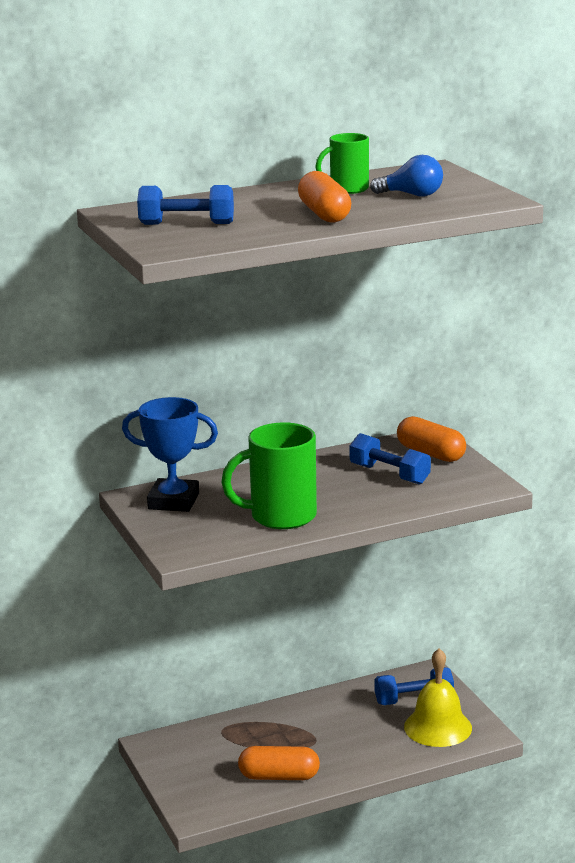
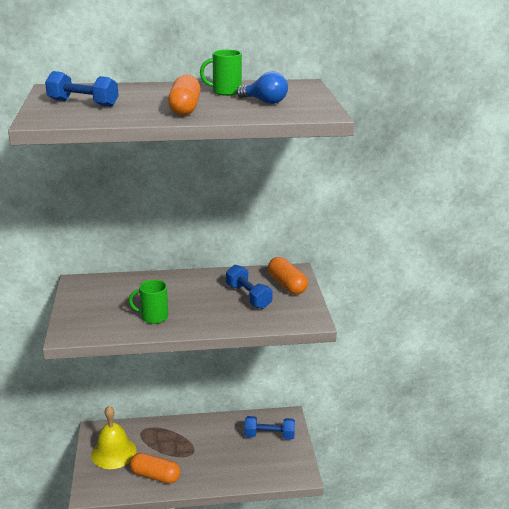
camera: 15 degrees right, 5 degrees up
(173, 501) = (97, 291): blue trophy -> none
(280, 517) = (153, 317): green mug -> green mug, size x0.58
(438, 727) = (273, 461): yellow bell -> yellow bell (113, 452)

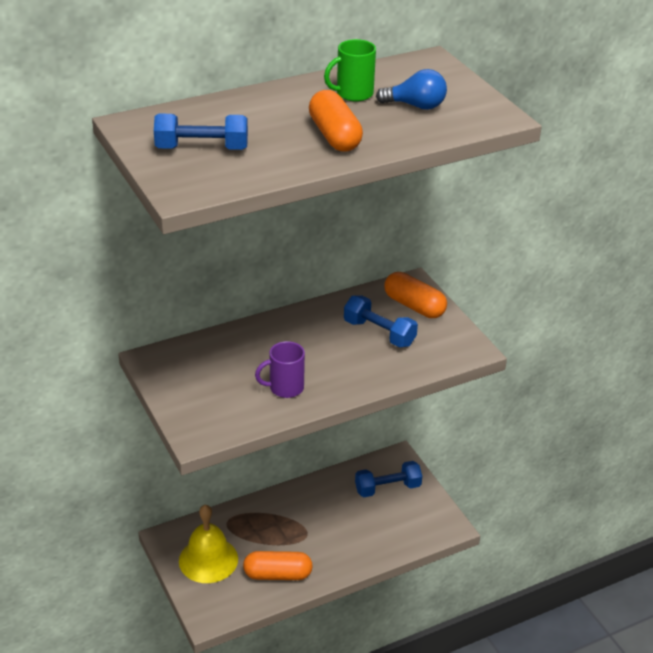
camera: 20 degrees left, 10 degrees up
(153, 317) = (285, 388): green mug -> purple mug

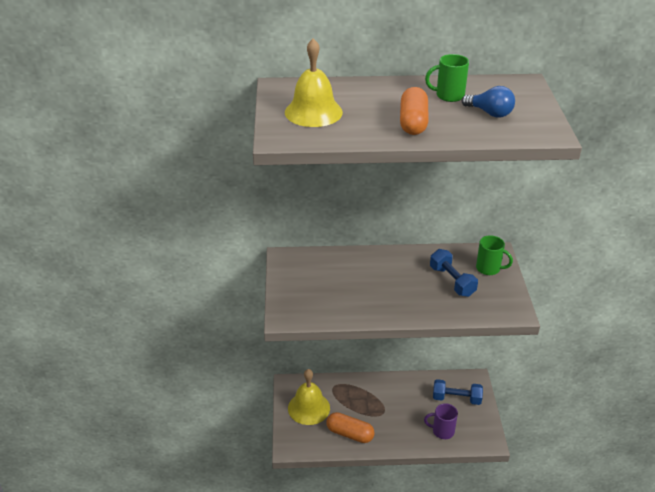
camera: 25 degrees right, 0 degrees up
(202, 148) = (313, 112): blue dumbbell -> yellow bell
(285, 388) = (362, 301): purple mug -> purple mug (442, 431)
(414, 306) = (489, 269): orange capsule -> green mug

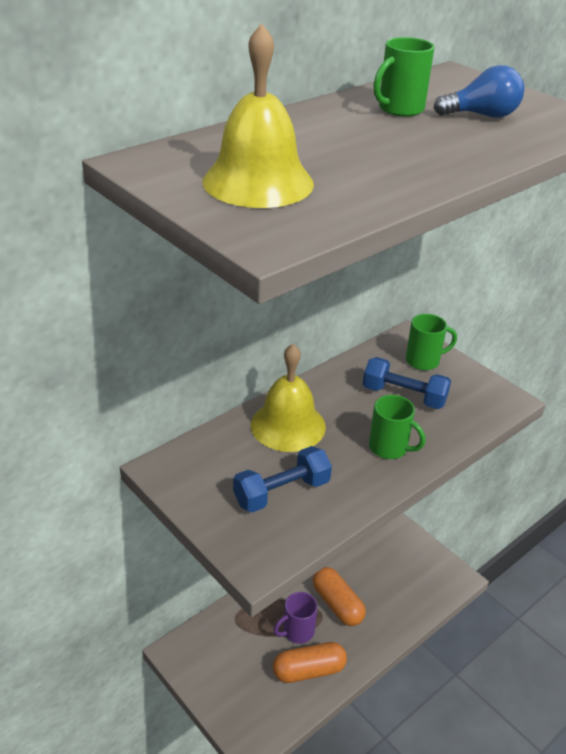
camera: 40 degrees left, 0 degrees up
(309, 408) = (229, 668): yellow bell -> yellow bell (288, 425)
(410, 302) = (389, 448): none -> green mug
(413, 122) = (416, 153): orange capsule -> orange capsule (337, 604)
(442, 431) = (403, 597): purple mug -> purple mug (297, 631)
(456, 399) = (382, 548): blue dumbbell -> blue dumbbell (282, 492)

